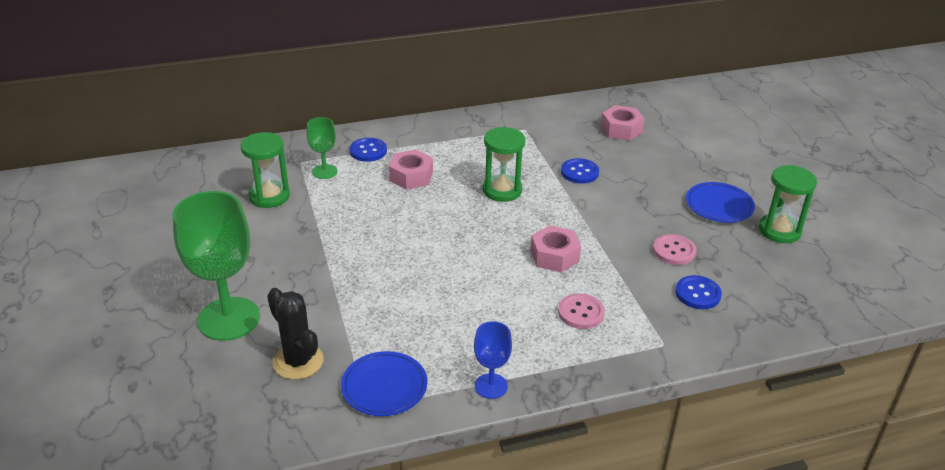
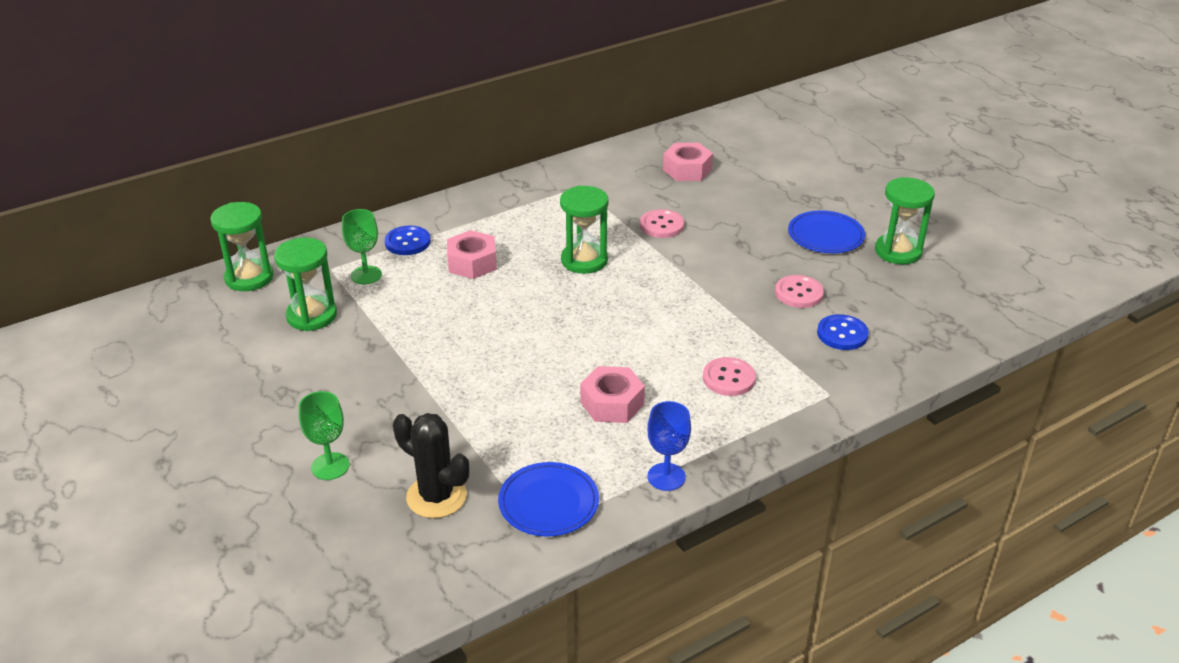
camera: 15 degrees left, 0 degrees up
(228, 319) = (330, 466): green goblet -> green goblet, size x0.50
(237, 158) = (249, 278): none -> green hourglass
(554, 256) = (674, 322): pink nut -> pink nut (612, 403)
(579, 172) = (662, 225): blue button -> pink button

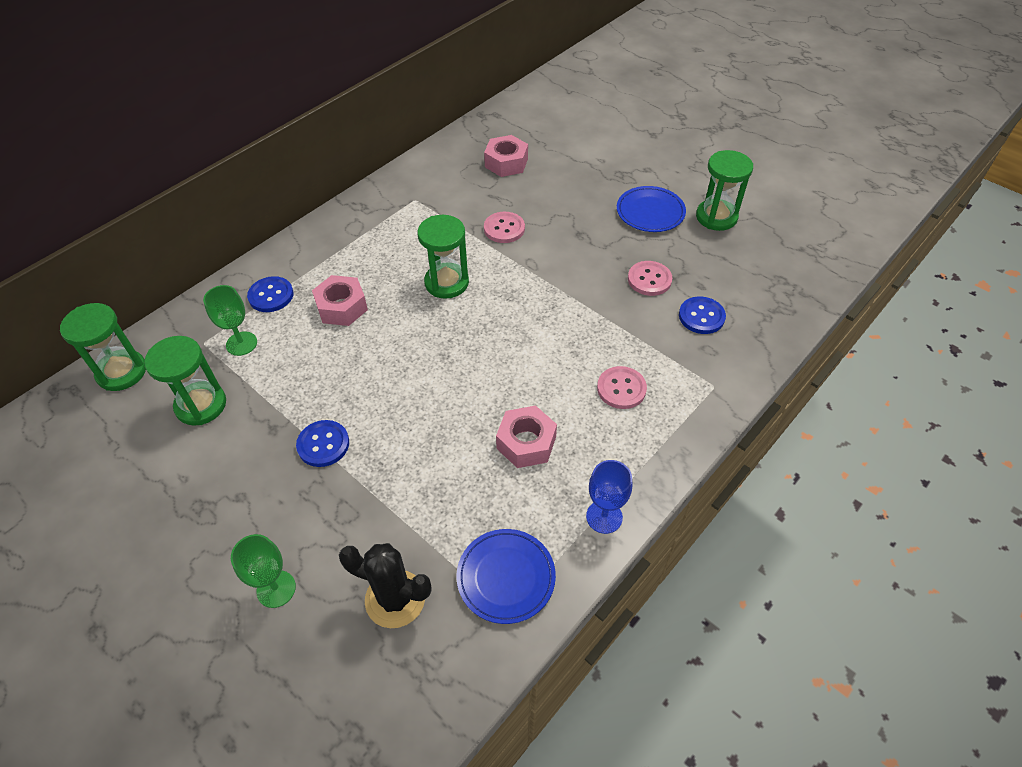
camera: 15 degrees left, 15 degrees up
(414, 367) = (323, 444): none -> blue button

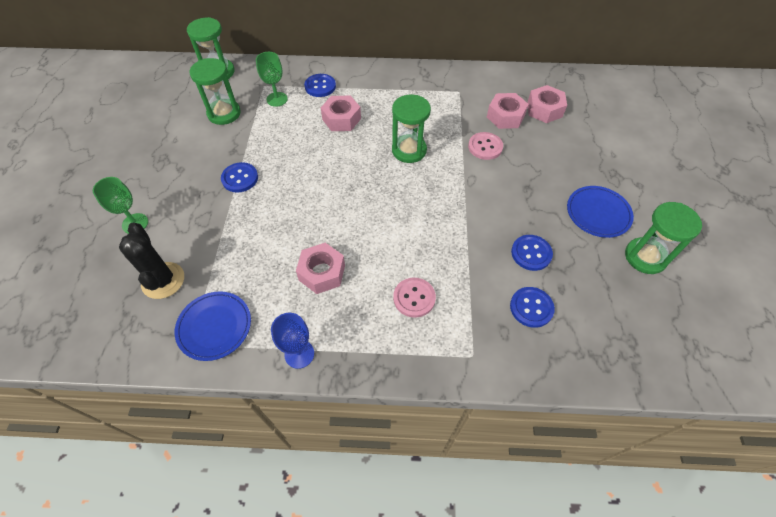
camera: 50 degrees right, 5 degrees up
(484, 191) = (505, 116): none -> pink nut
(649, 279) = (531, 253): pink button -> blue button

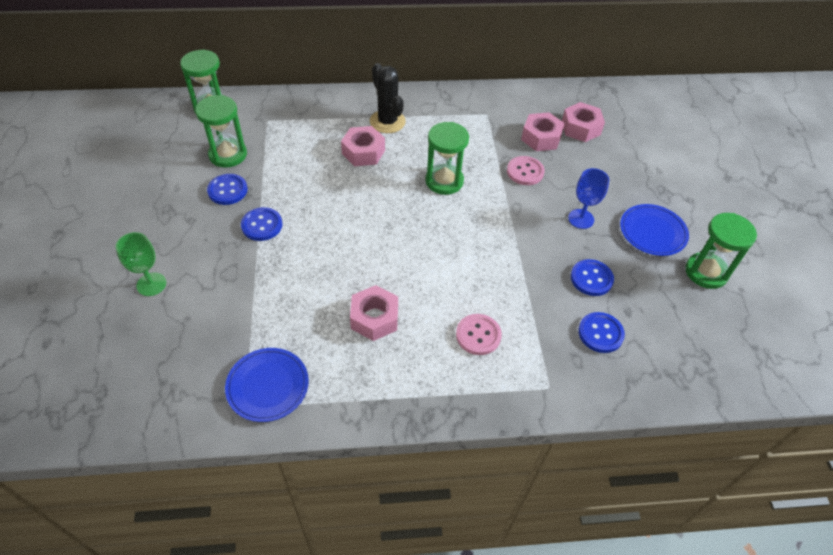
camera: 10 degrees left, 5 degrees down
(163, 280) = (198, 343): black cactus -> black cactus (387, 122)
(277, 99) = (285, 135): green goblet -> none
(299, 354) = (367, 404): blue goblet -> blue goblet (581, 219)
(320, 86) = (332, 117): blue button -> blue button (227, 190)

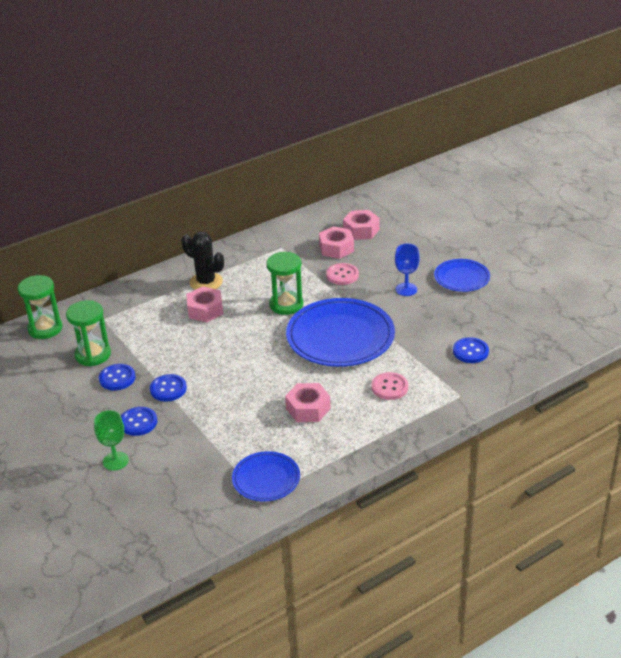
camera: 25 degrees left, 15 degrees down
(471, 245) = (340, 337): none -> blue plate
(591, 278) = (441, 322): blue button -> blue button (138, 422)
(706, 272) = (514, 288): green hourglass -> none

